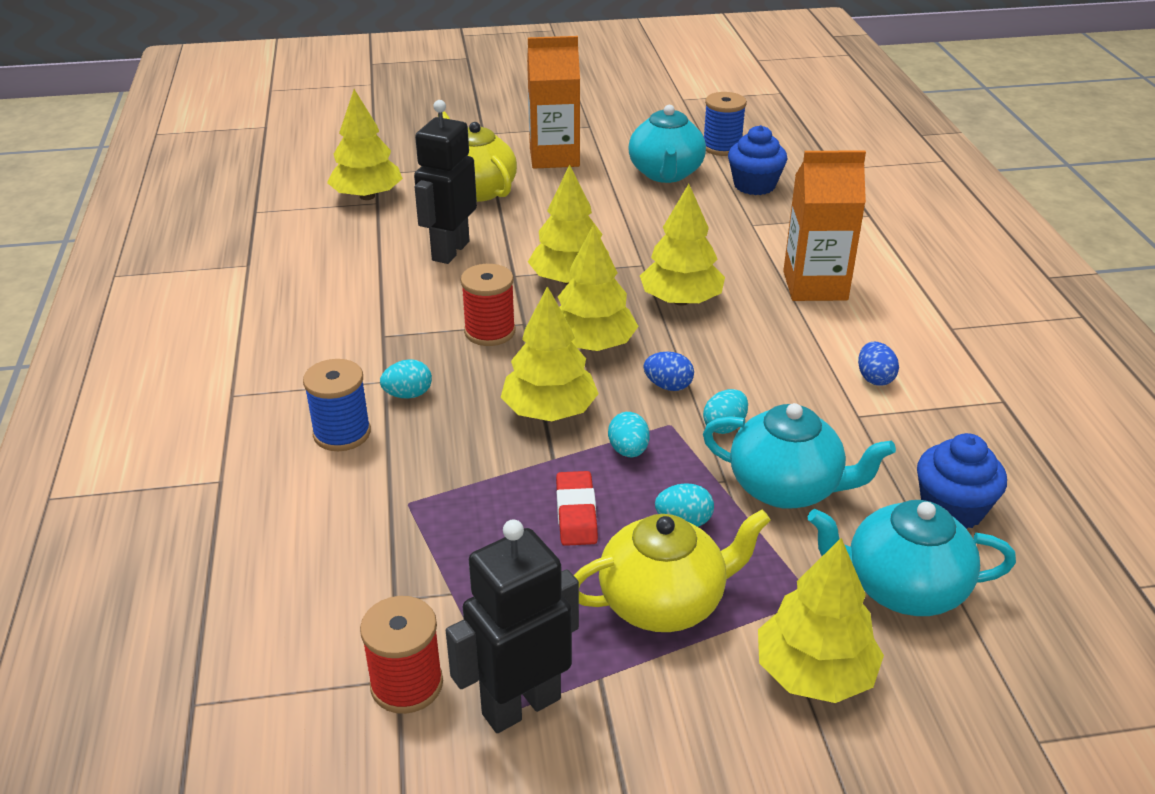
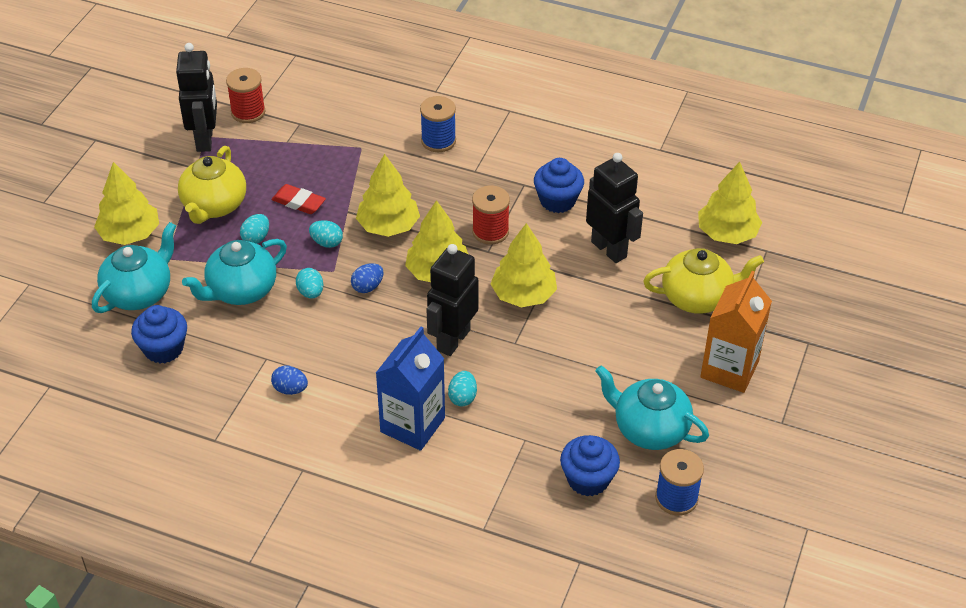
camera: 120 degrees right, 10 degrees up
(395, 304) = (557, 200): none -> blue cupcake
(408, 394) = (453, 175): turquoise egg -> turquoise egg (462, 397)
(681, 300) = (453, 340): yellow tree -> black robot
(815, 286) = (412, 425): orange carton -> blue carton

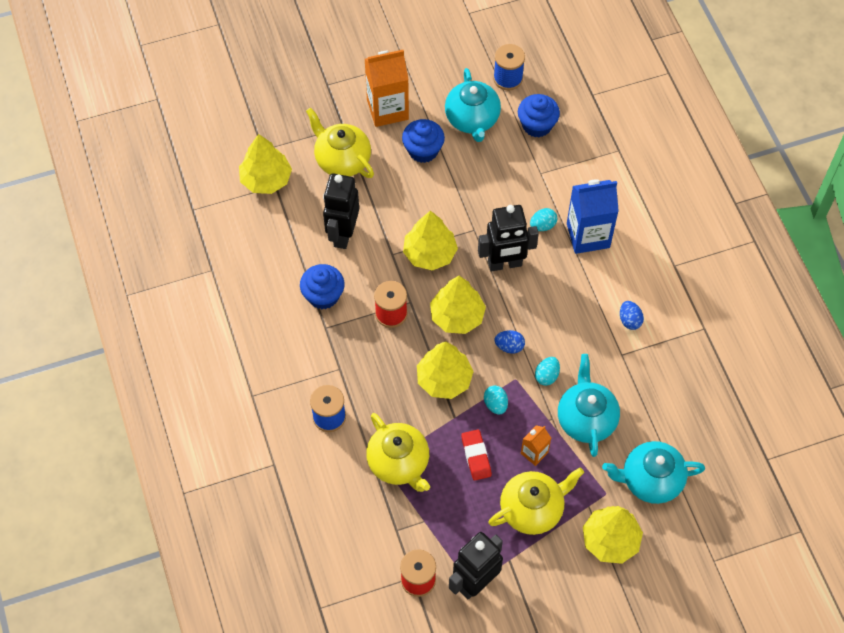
camera: 130 degrees left, 15 degrees up
(163, 349) = (675, 420): blue cupcake -> blue cupcake (423, 150)
(241, 290) = (586, 419): turquoise teapot -> turquoise teapot turned 105 degrees counterclockwise
(256, 238) = (534, 453): turquoise egg -> orange carton
(350, 156) = (399, 463): none -> yellow teapot

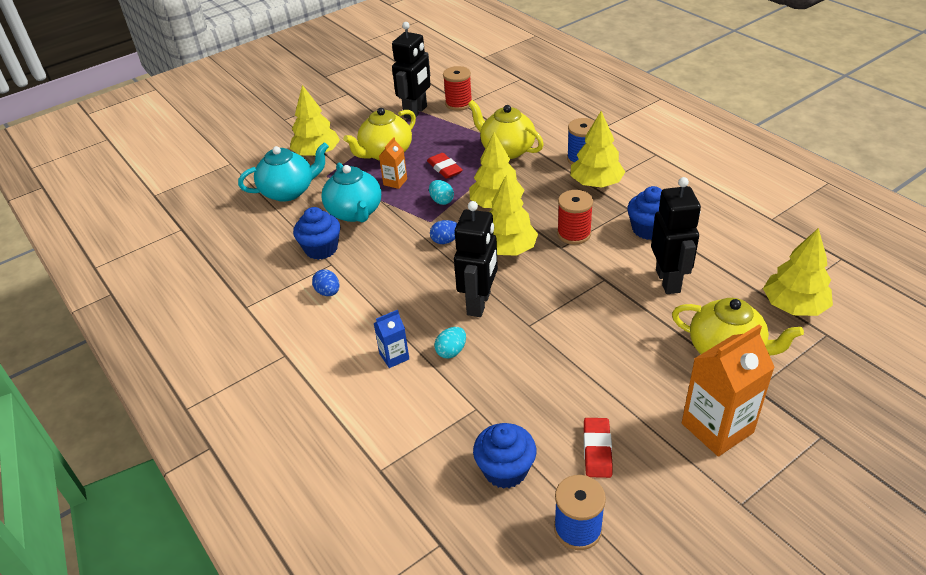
camera: 165 degrees right, 20 degrees down
(423, 150) = (637, 391): blue cupcake -> blue cupcake (321, 249)
(429, 253) = (565, 290): yellow tree -> yellow tree (596, 183)
(472, 119) = (597, 450): turquoise teapot -> red eraser
(505, 264) = (479, 303): black robot -> black robot turned 135 degrees clockwise
(546, 376) = (401, 230): turquoise egg -> none
(588, 235) = (394, 356): blue carton -> blue carton, size x0.51

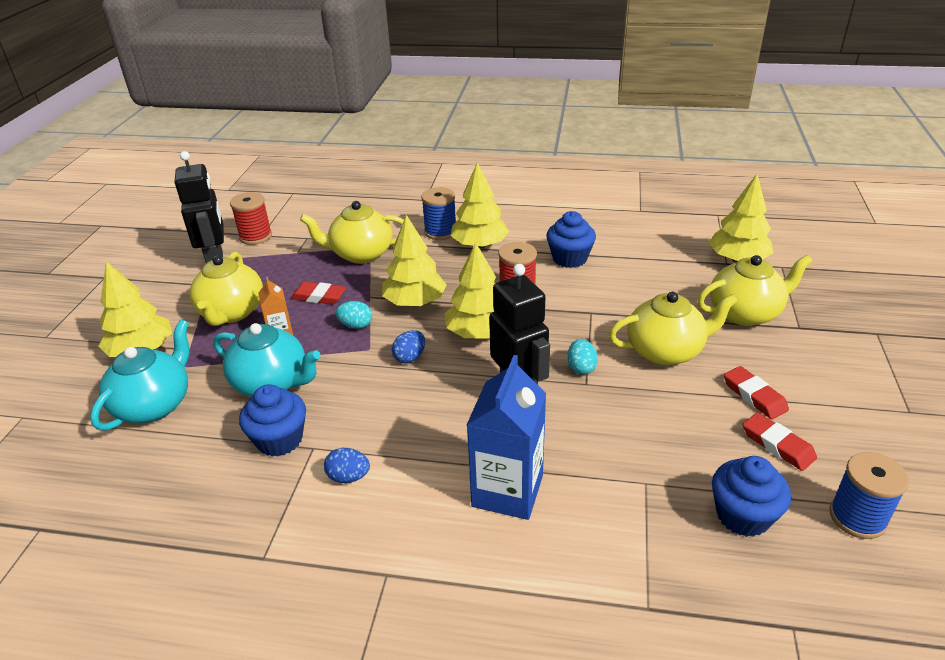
camera: 45 degrees left, 5 degrees down
(394, 356) = (507, 491): blue carton -> blue carton, size x1.97
(451, 351) = (553, 449): turquoise egg -> turquoise egg (581, 368)
(617, 339) = (665, 351): none -> yellow teapot
(633, 410) = (754, 396): none -> red eraser
(668, 281) = (638, 288): black robot -> none
(717, 428) = (819, 370): orange carton -> none

